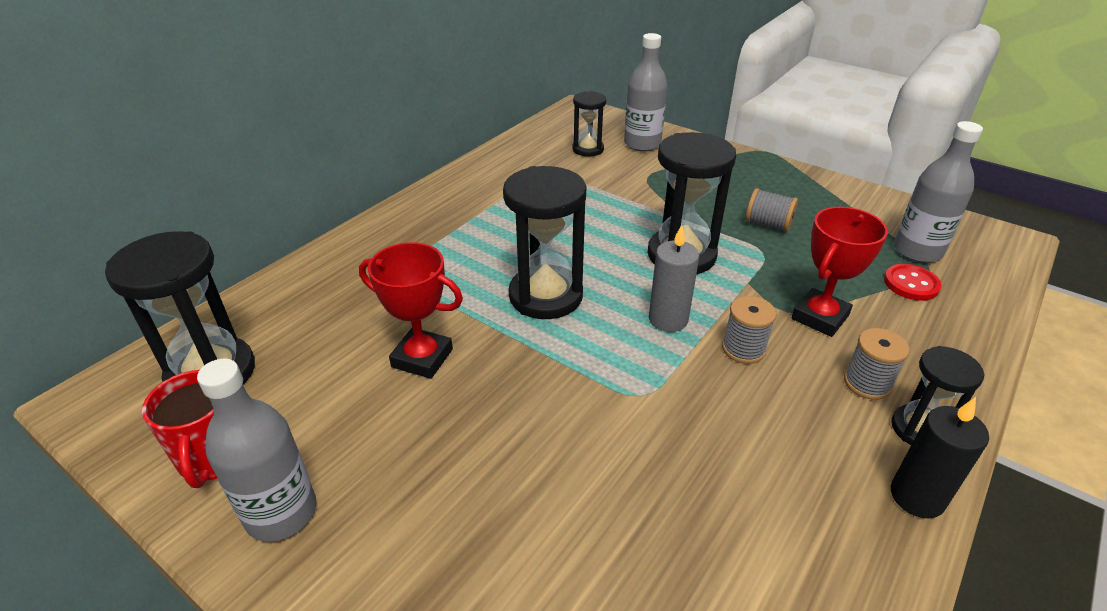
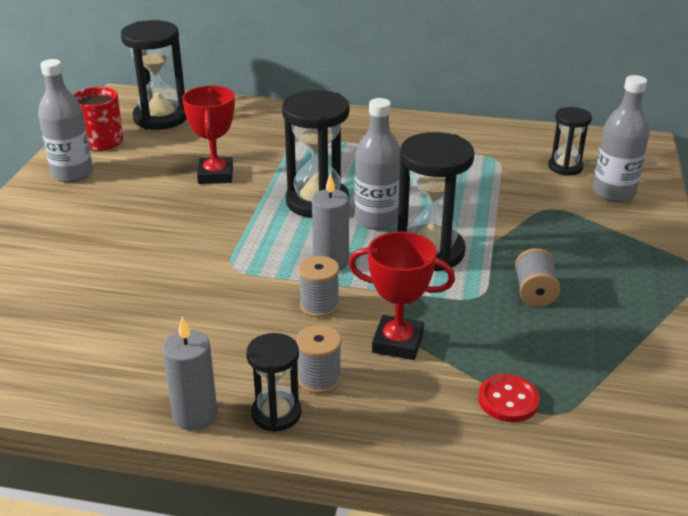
camera: 65 degrees right, 5 degrees down
(917, 251) = (583, 402): grey bottle -> grey bottle (377, 219)
(917, 497) = (195, 415): black candle -> grey candle

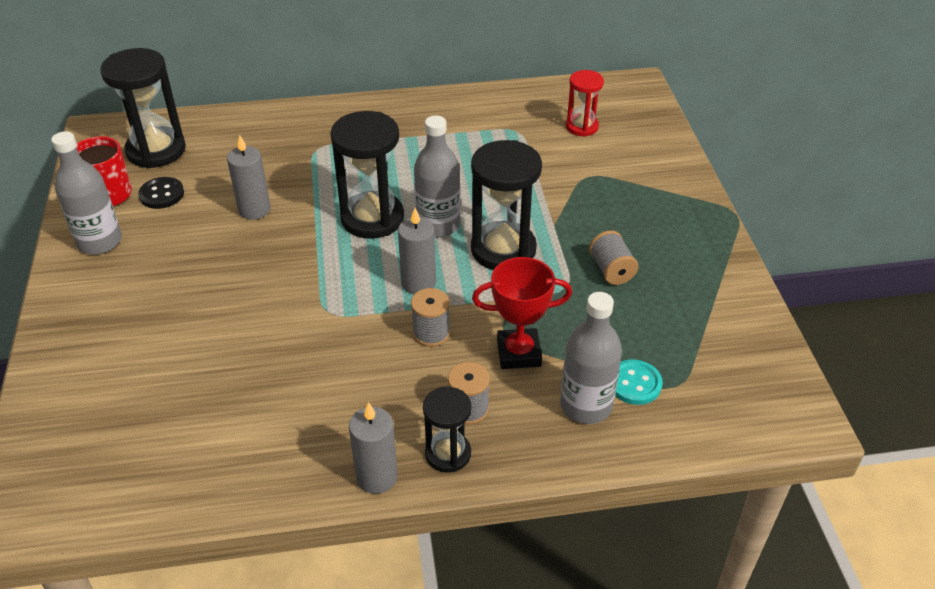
camera: 20 degrees left, 10 degrees up
(145, 149) = (162, 194): none -> black button
(215, 175) = (254, 209): red trophy -> grey candle
(508, 400) = (634, 383): red button -> turquoise button
(565, 167) = (582, 127): black hourglass -> red hourglass
(613, 192) = (634, 146): grey bottle -> grey bottle (586, 405)

